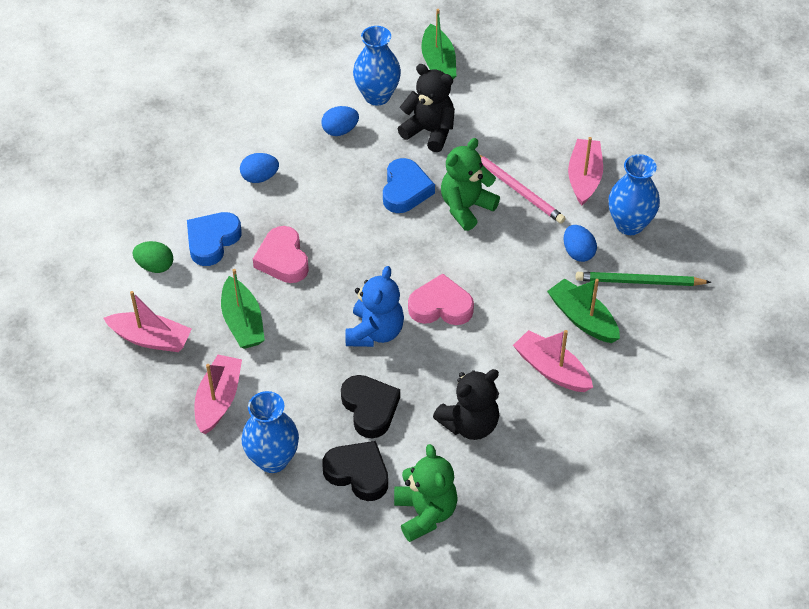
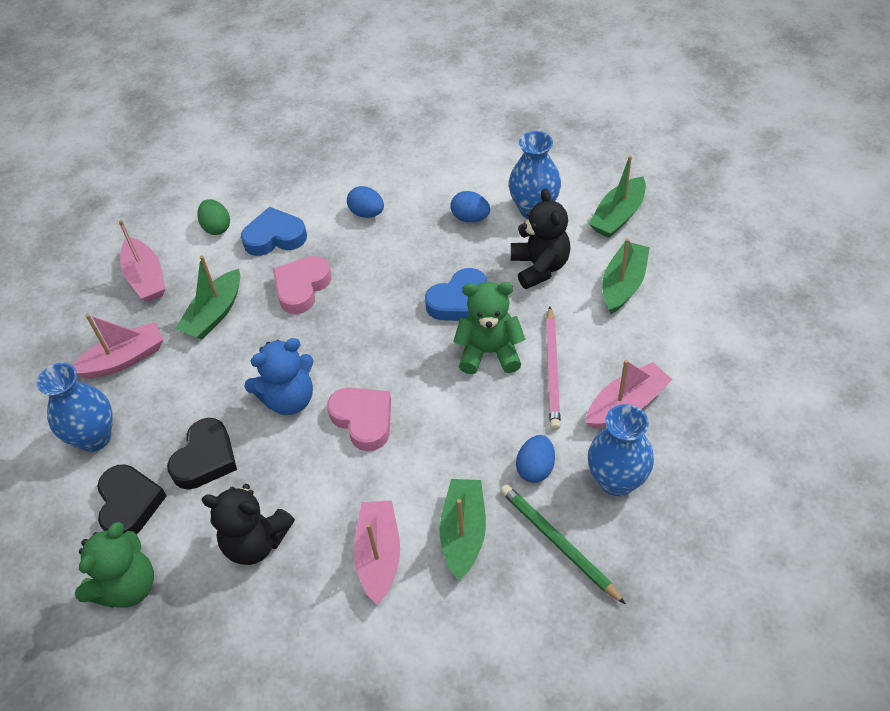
camera: 50 degrees right, 0 degrees up
(495, 106) = (623, 284): none -> green boat

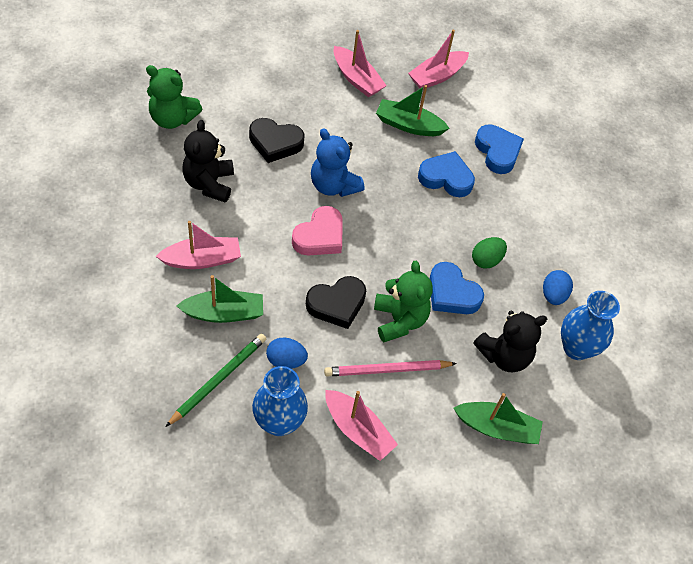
camera: 70 degrees right, 5 degrees up
(94, 437) = (287, 77): blue vase -> none
(129, 504) = (234, 107): black heart -> black heart (337, 304)
(217, 227) = (499, 111): green egg -> green egg (486, 260)
(301, 287) = (446, 178): pink heart -> blue heart
(367, 213) = (540, 214): blue egg -> none
(618, 216) = (586, 423): green boat -> none

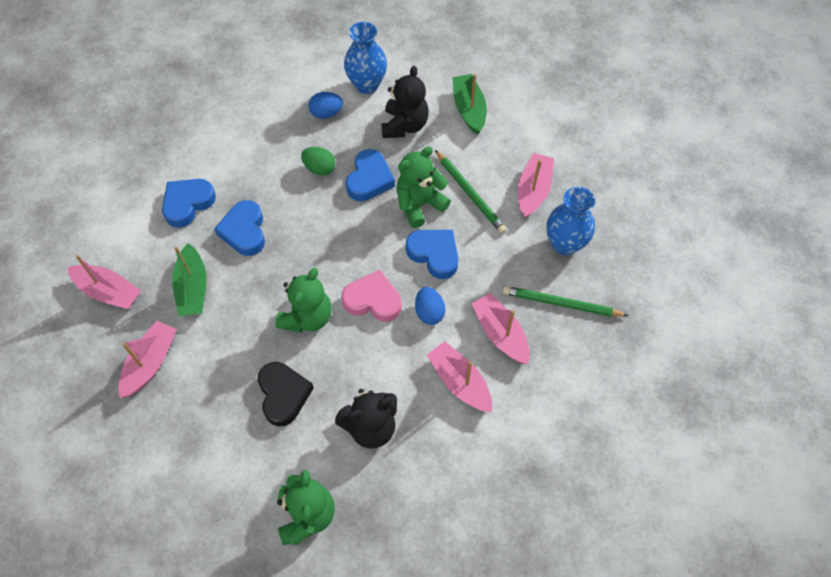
camera: 110 degrees left, 5 degrees up
(223, 313) = (500, 334): green boat -> pink boat
(286, 360) = (511, 265): blue egg -> blue egg (429, 312)
(333, 185) = (307, 317): blue teddy bear -> green teddy bear
(337, 304) = (434, 254): black heart -> blue heart
(387, 370) = (470, 193): pink pencil -> green pencil
(504, 355) = (404, 125): black teddy bear -> black teddy bear turned 60 degrees clockwise

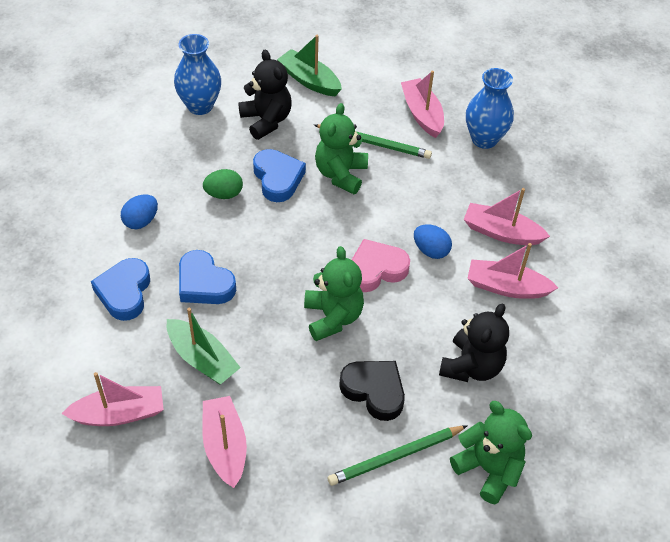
camera: 40 degrees left, 10 degrees down
(326, 113) = (185, 147): blue egg -> blue egg (141, 221)
(434, 254) = (391, 205): blue heart -> none
(561, 304) = (524, 183): green pencil -> green pencil (396, 457)

